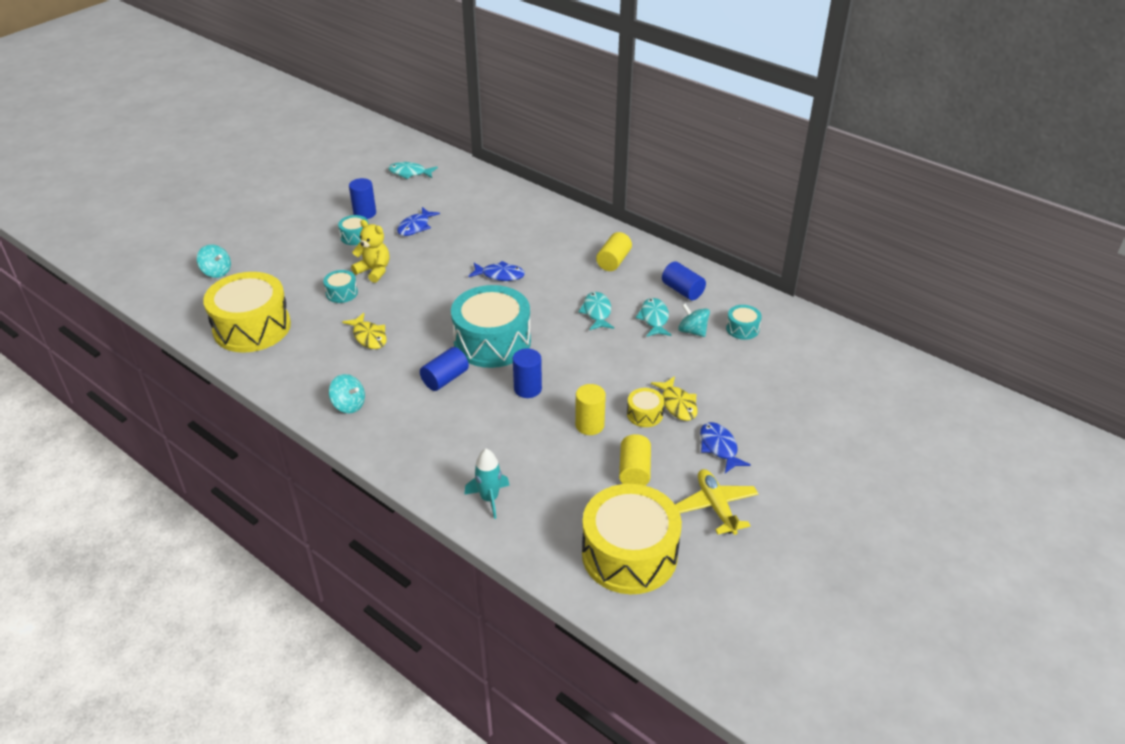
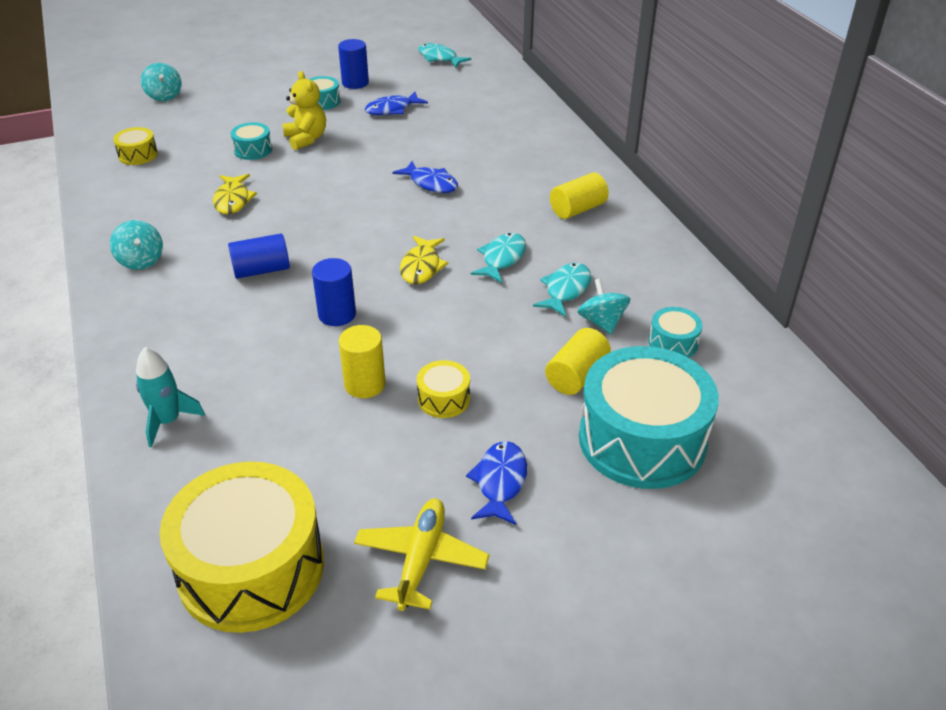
camera: 30 degrees right, 0 degrees up
(252, 327) = (138, 155): yellow drum -> yellow drum, size x0.43
(492, 342) = (351, 249): turquoise drum -> turquoise drum (642, 440)
(634, 471) = (362, 464): yellow cylinder -> yellow cylinder (576, 375)
(677, 404) = (497, 404): yellow fish -> yellow fish (421, 267)
(682, 290) = (634, 270): blue cylinder -> none

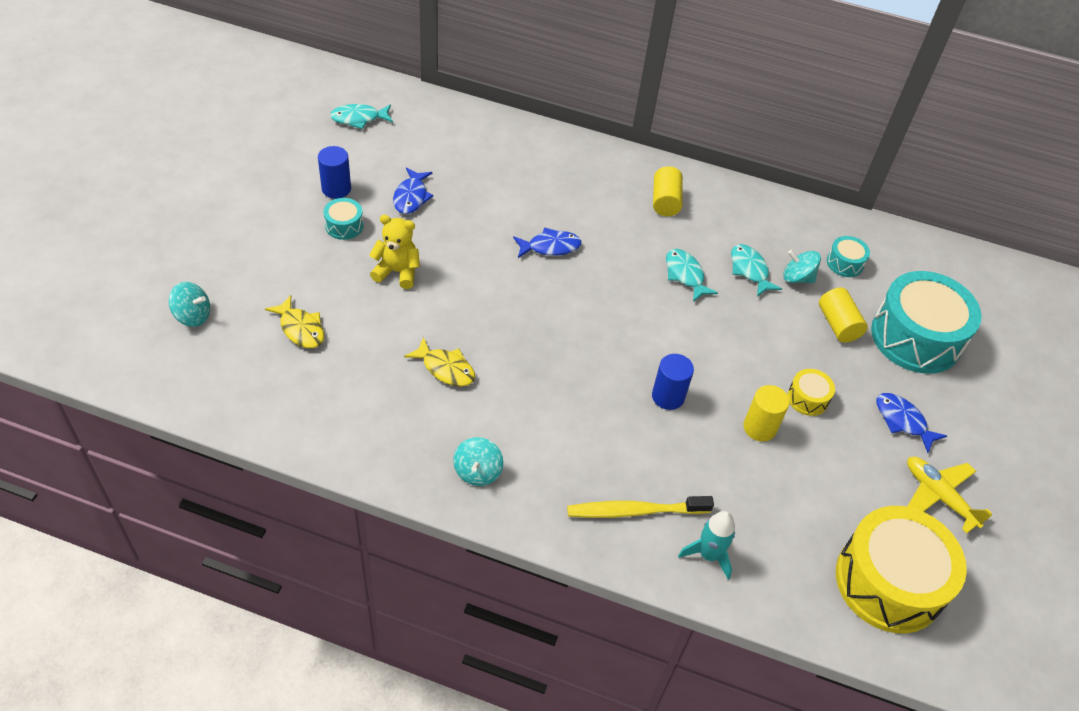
camera: 55 degrees left, 10 degrees up
(138, 155) = (290, 389): yellow drum -> none
(141, 260) = (477, 472): turquoise spinning top -> turquoise spinning top turned 90 degrees clockwise
(178, 356) = (635, 511): none -> yellow toothbrush
(253, 150) = (375, 313): turquoise drum -> none
(261, 270) = (569, 406): blue cylinder -> none
(421, 267) = (654, 319): yellow fish -> yellow fish (300, 329)

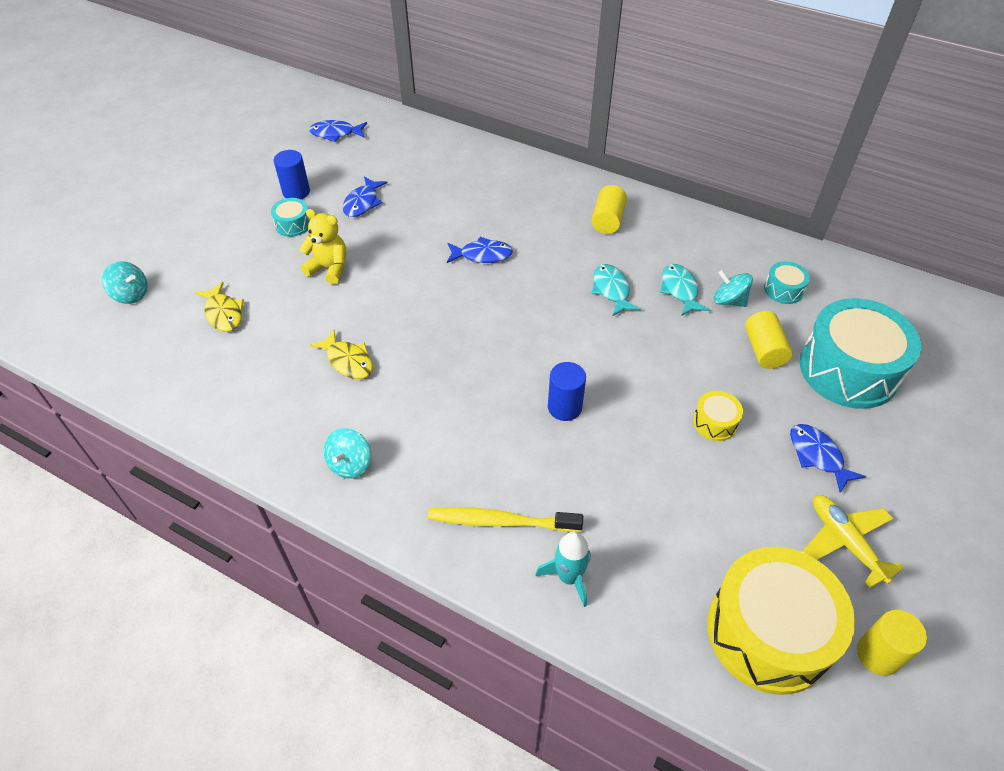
camera: 15 degrees right, 0 degrees up
(359, 118) = (335, 133): turquoise fish -> blue fish
(759, 428) = (655, 448): yellow cylinder -> yellow cylinder (878, 654)

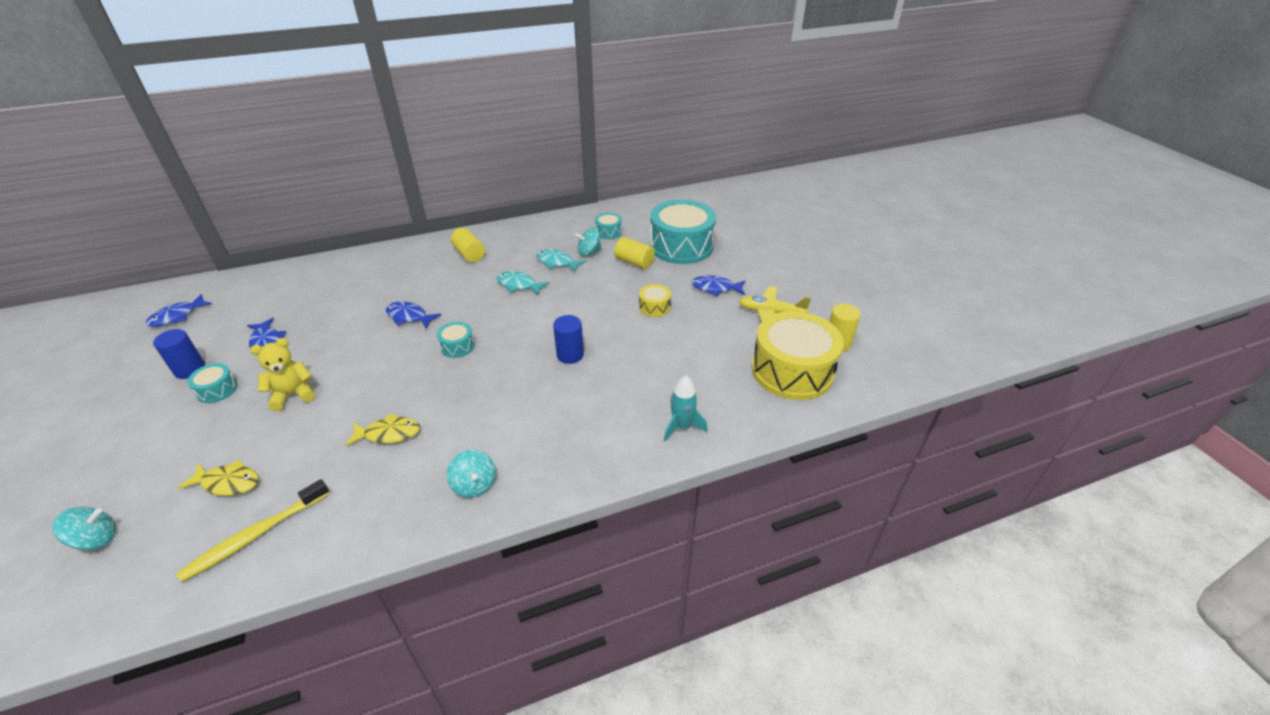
camera: 50 degrees left, 10 degrees down
(482, 255) = (409, 316): blue fish -> blue fish turned 105 degrees counterclockwise
(484, 317) = (457, 346): none -> turquoise drum
(501, 521) = (611, 433): yellow toothbrush -> yellow toothbrush (255, 535)

